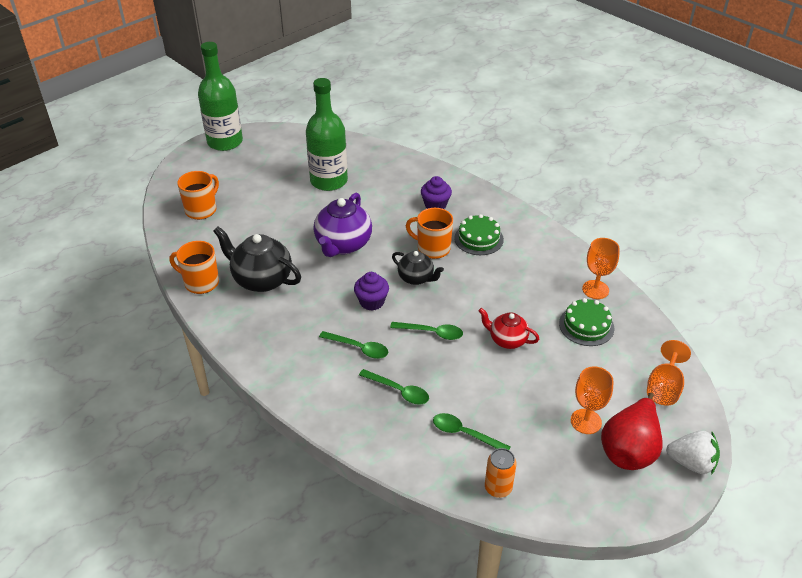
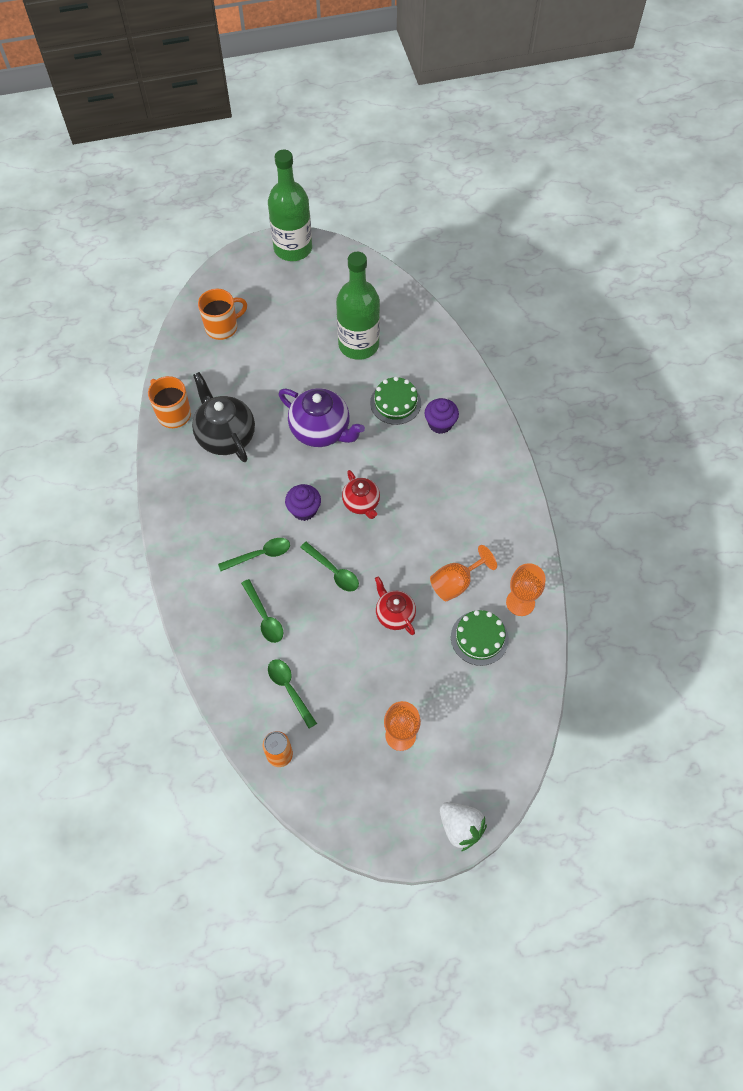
camera: 30 degrees right, 20 degrees up
(343, 245) = (321, 431): purple teapot -> purple teapot turned 105 degrees counterclockwise
(359, 348) = (260, 555): green spoon -> green spoon turned 75 degrees counterclockwise
(416, 278) = (361, 503): black teapot -> red teapot
(432, 248) = (400, 476): orange mug -> none
(478, 239) = (452, 486): green cake -> green cake (395, 403)
(629, 449) = (416, 783): red pear -> none
(664, 387) = (498, 741): orange goblet -> orange goblet (456, 583)

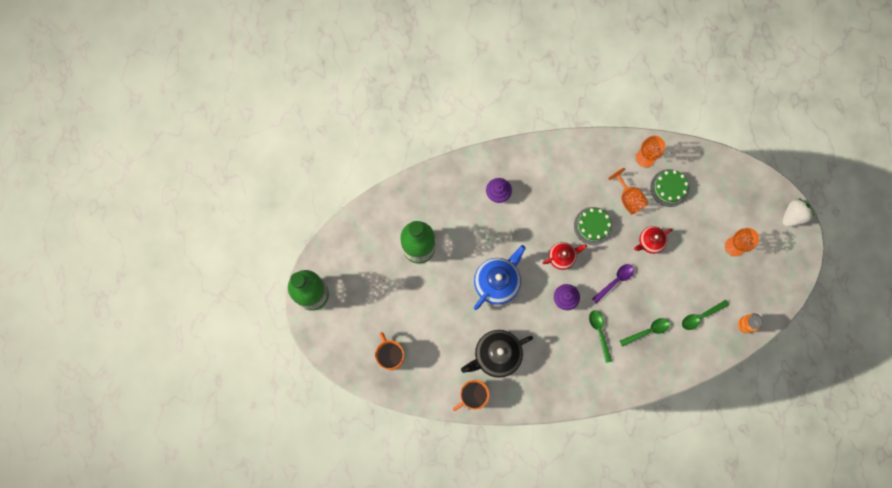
camera: 85 degrees left, 15 degrees up
(321, 431) = (497, 282): purple teapot -> blue teapot
(333, 571) = (615, 281): green spoon -> purple spoon
(395, 403) = (476, 224): green cake -> green cake (593, 226)

